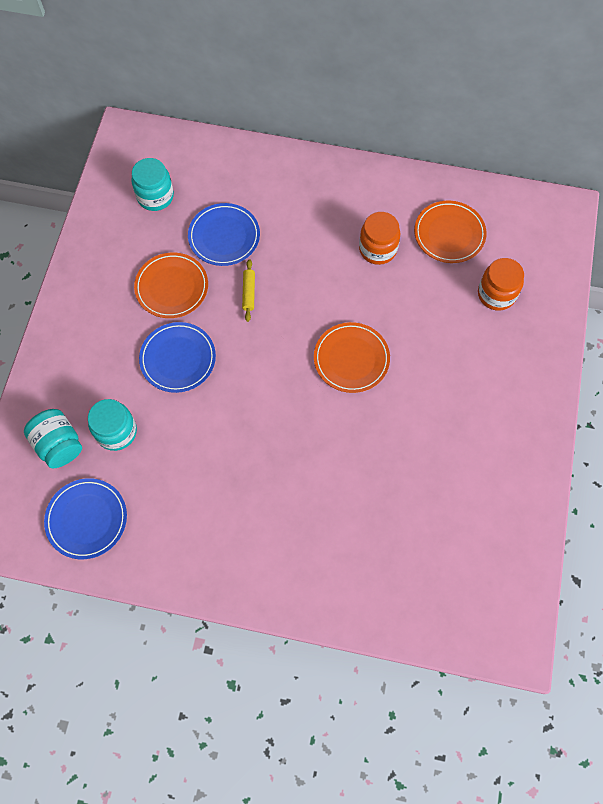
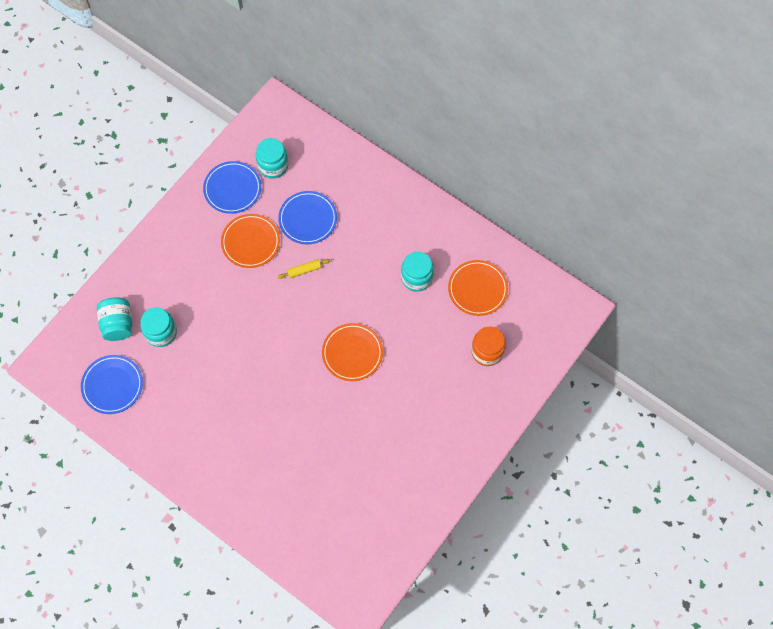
camera: 25 degrees right, 0 degrees up
(178, 359) = (229, 298): blue plate -> blue plate (232, 189)
(249, 293) = (304, 270): yellow rolling pin -> yellow rolling pin turned 45 degrees clockwise
(377, 249) = (417, 278): orange jar -> turquoise jar

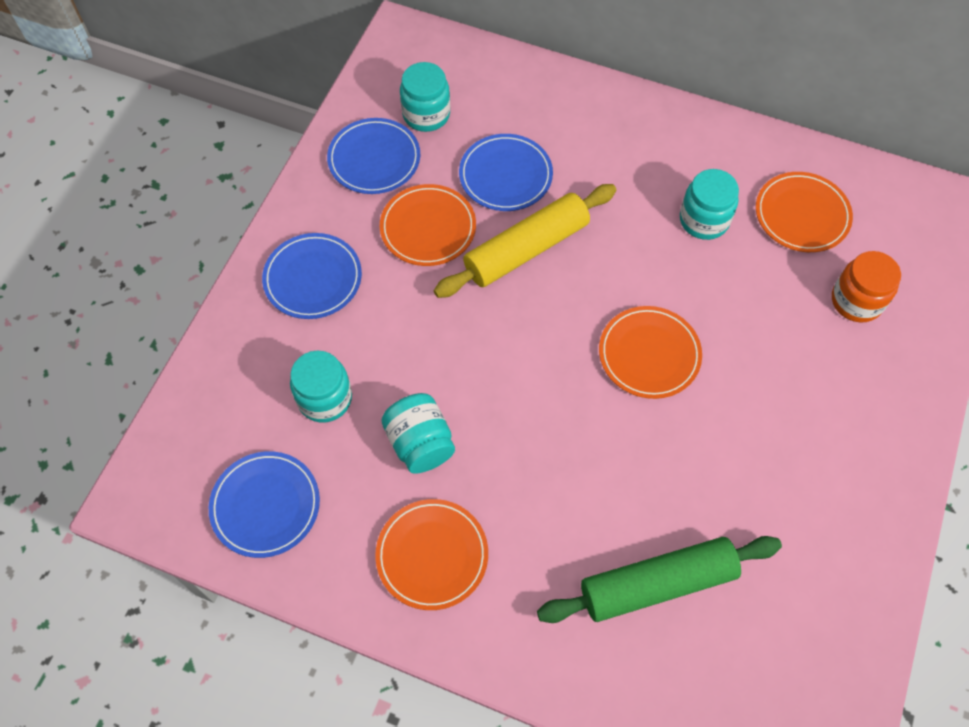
camera: 15 degrees left, 5 degrees down
(118, 324) = (248, 403): turquoise jar -> turquoise jar (420, 443)
(174, 258) = (313, 278): none -> blue plate
(193, 436) = (432, 555): none -> orange plate
(304, 270) = (526, 249): yellow rolling pin -> yellow rolling pin, size x2.40
(308, 483) = (657, 584): none -> green rolling pin

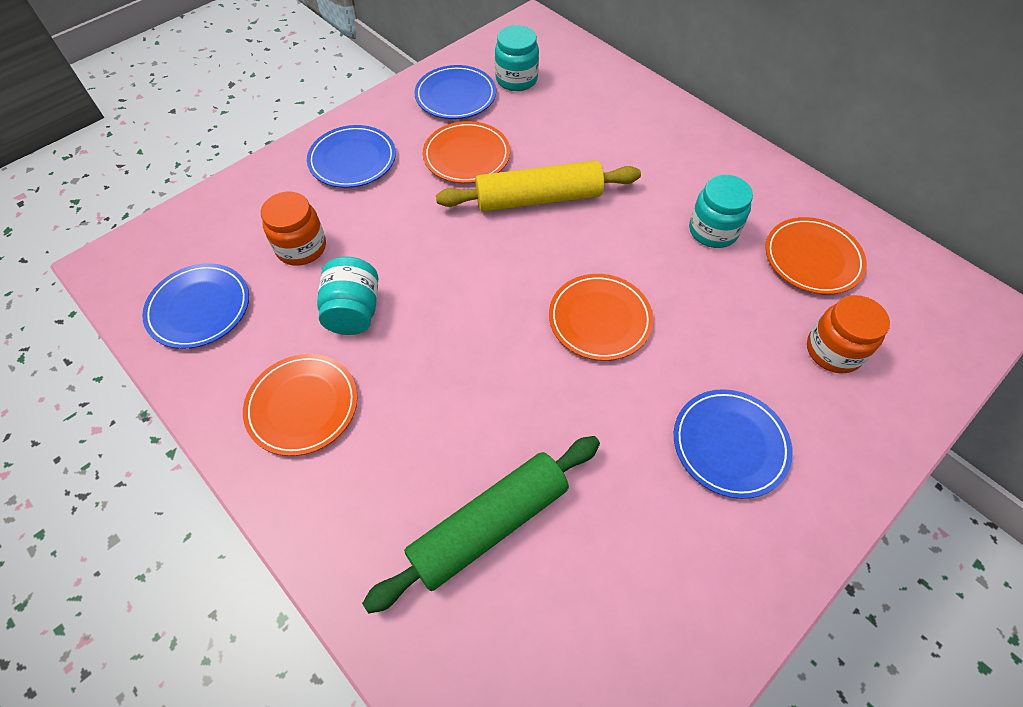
camera: 25 degrees right, 5 degrees down
(325, 398) = (301, 248): turquoise jar -> orange jar
(505, 175) = (554, 140): blue plate -> blue plate (729, 444)
(657, 584) = (489, 525): green rolling pin -> green rolling pin turned 45 degrees counterclockwise

